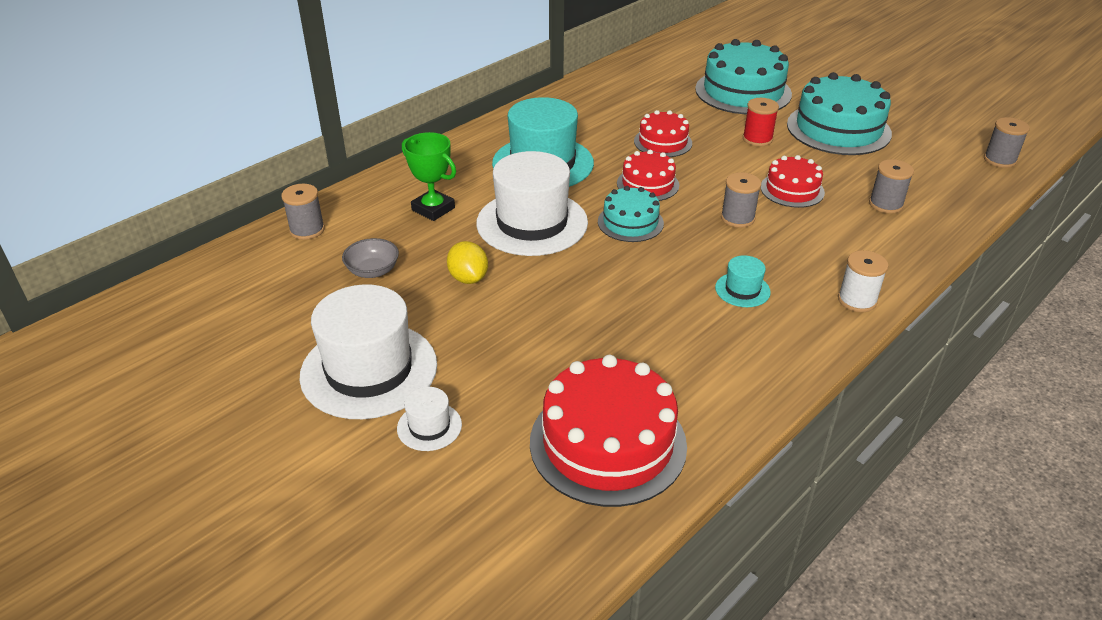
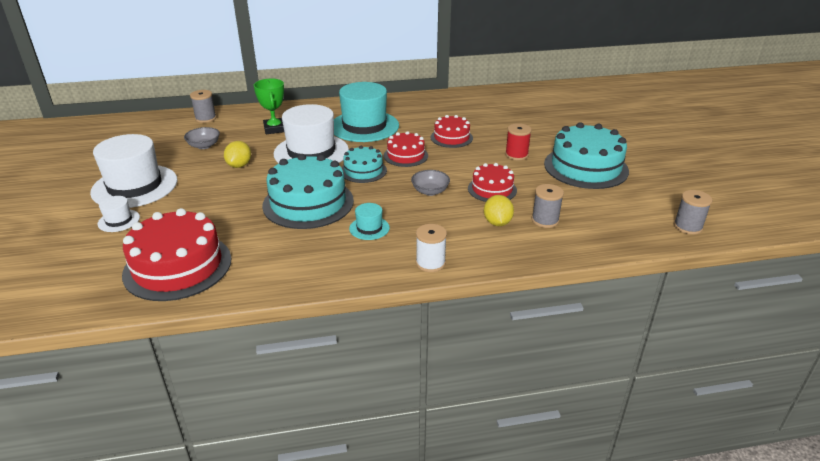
camera: 35 degrees right, 5 degrees down
(737, 218) = (430, 191): grey spool -> grey bowl
(743, 91) = (552, 127): turquoise cake -> turquoise cake (308, 203)
(850, 226) = (497, 223): none -> yellow lemon

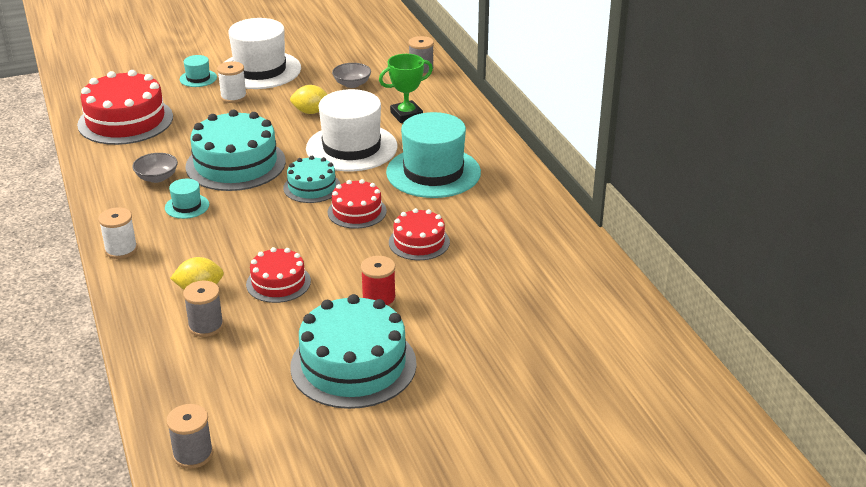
camera: 80 degrees right, 0 degrees up
(119, 220) = (198, 78): white hat -> turquoise hat
(178, 201) = (233, 97): none -> white spool
(430, 191) = (268, 237): grey bowl -> grey bowl (157, 178)

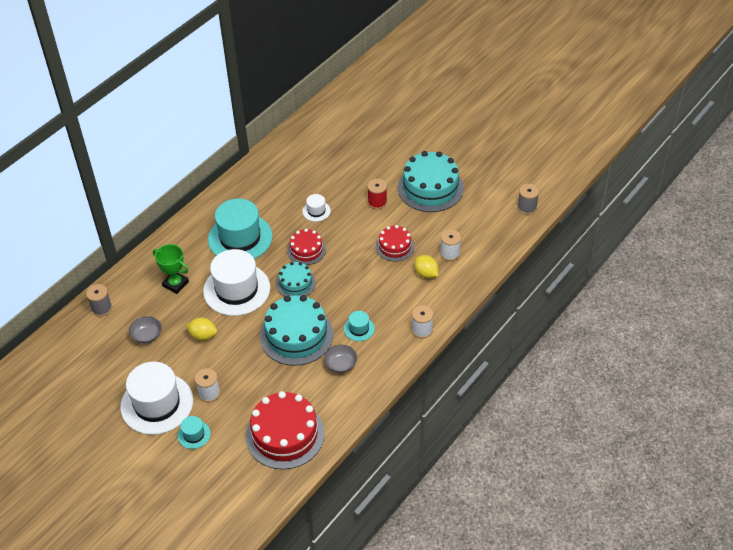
camera: 120 degrees left, 15 degrees up
(206, 326) = (450, 253): grey spool -> white spool
(311, 112) = (203, 336): yellow lemon -> yellow lemon turned 45 degrees counterclockwise
(419, 242) = (316, 211): red cake -> white hat

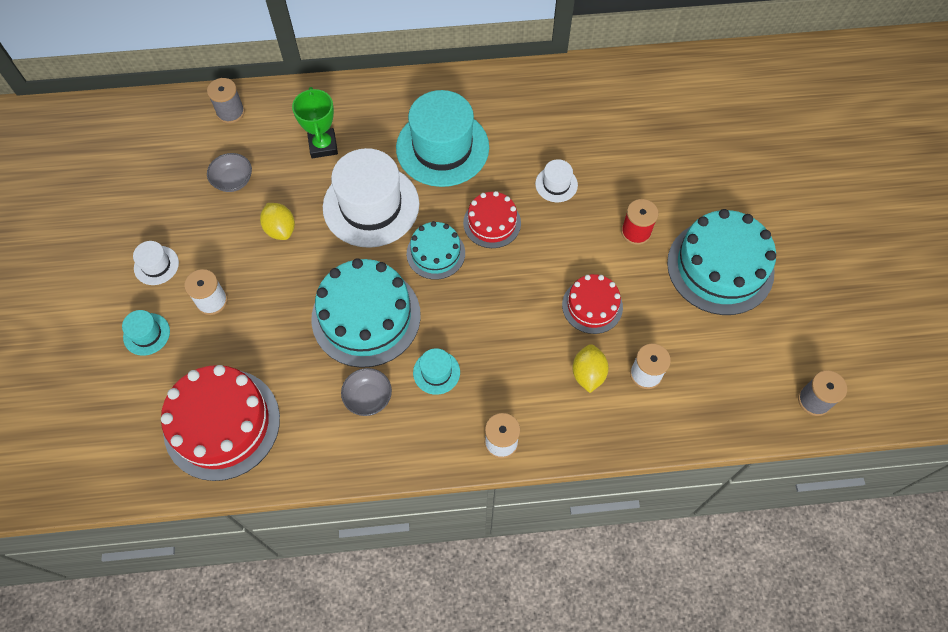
camera: 45 degrees right, 15 degrees up
(157, 404) = (156, 265): white hat -> white hat, size x0.45

